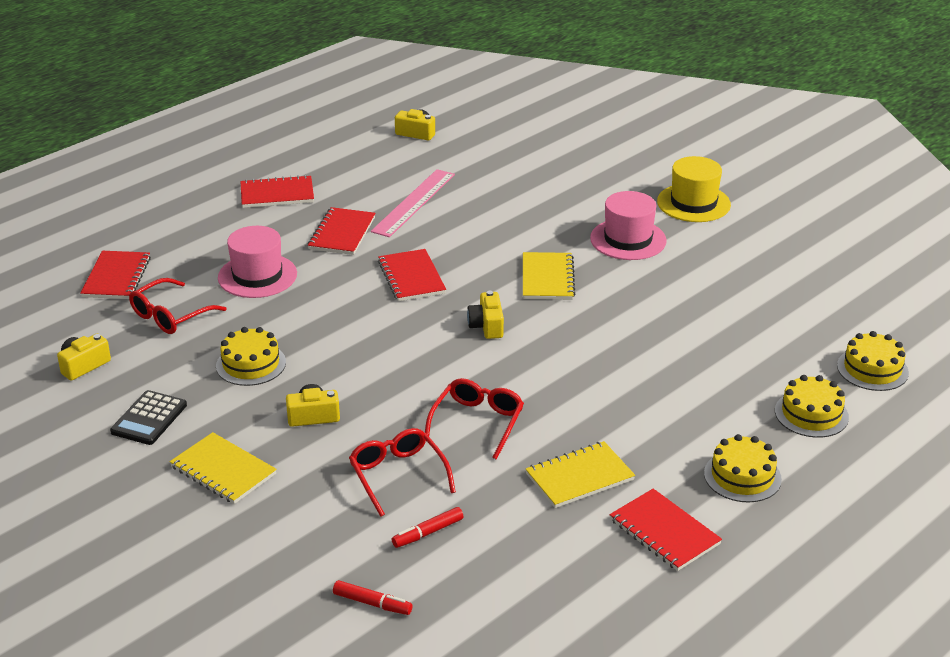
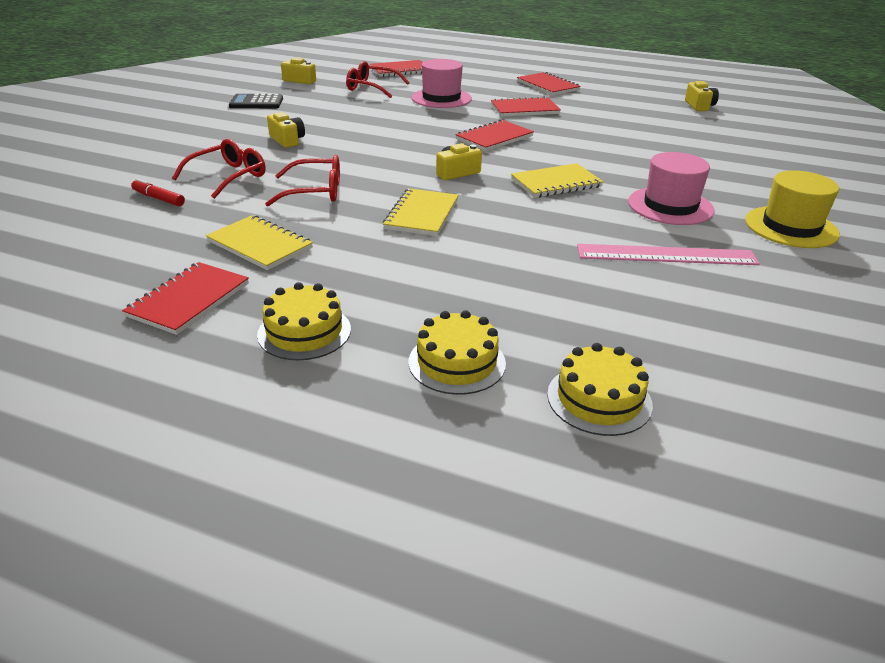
camera: 65 degrees right, 0 degrees up
(223, 470) = (210, 128): yellow notebook -> yellow notebook (422, 214)
(251, 364) = (335, 114): yellow cake -> none
(372, 603) = (68, 195): red marker -> none
(414, 202) = (599, 121): pink ruler -> pink ruler (666, 255)

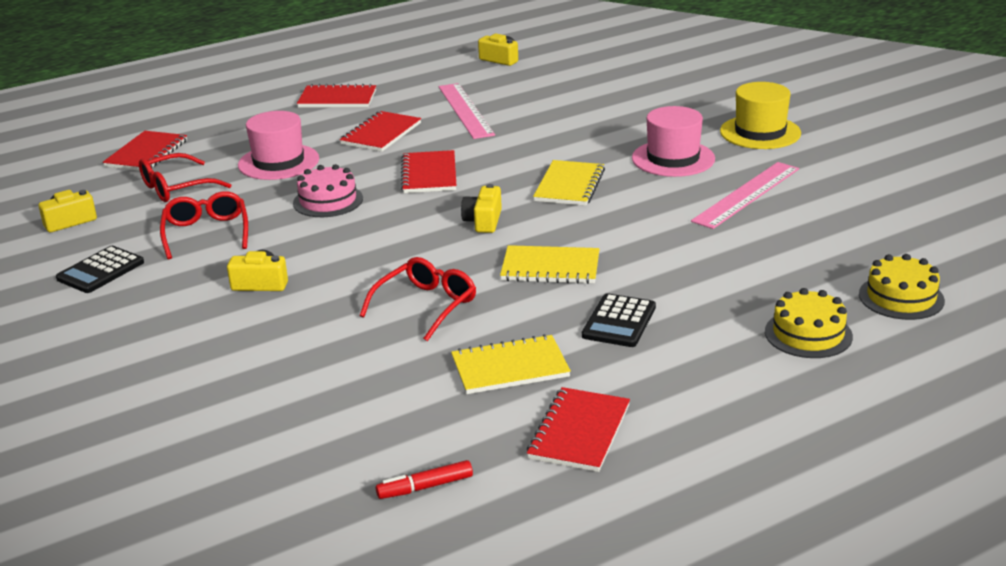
camera: 50 degrees left, 5 degrees down
(158, 198) = (316, 402): red marker -> red marker (425, 487)
(189, 300) = (579, 432): red notebook -> red notebook turned 45 degrees clockwise
(228, 177) = (315, 345): red glasses -> red glasses (206, 233)
(304, 332) = (698, 387): yellow cake -> none
(373, 265) = (619, 322): none -> black calculator
(413, 124) = (328, 201): none -> pink cake
(422, 214) = (550, 267): yellow notebook -> yellow notebook turned 45 degrees counterclockwise
(603, 119) = (465, 110): none -> pink ruler

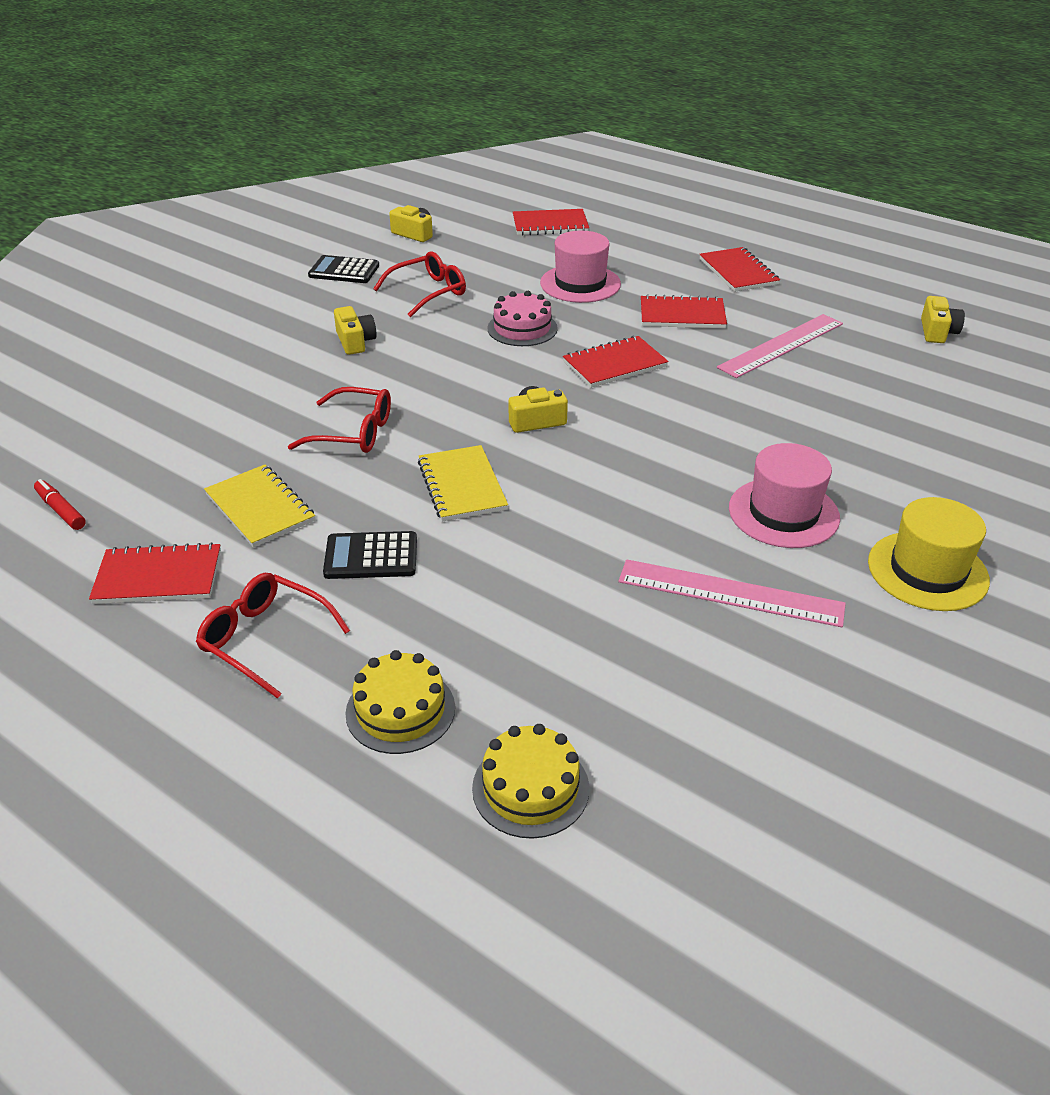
camera: 65 degrees right, 10 degrees up
(176, 188) = (498, 255): red glasses -> red glasses (265, 639)
(569, 185) = (654, 454): yellow notebook -> none

